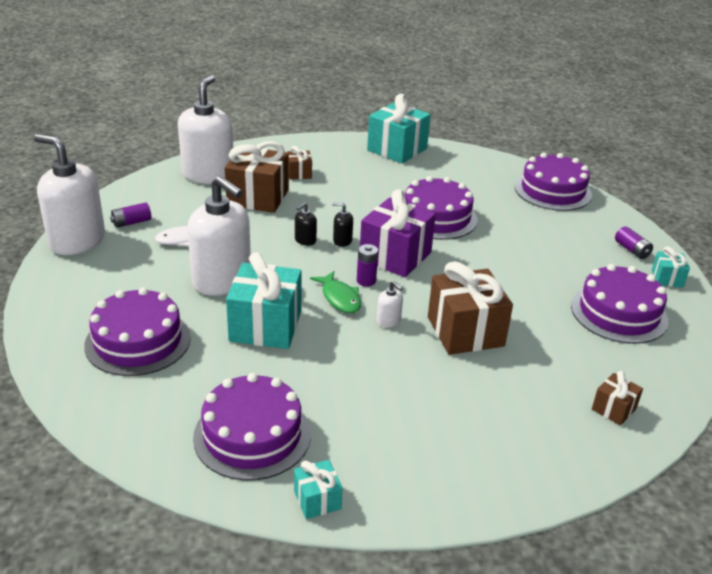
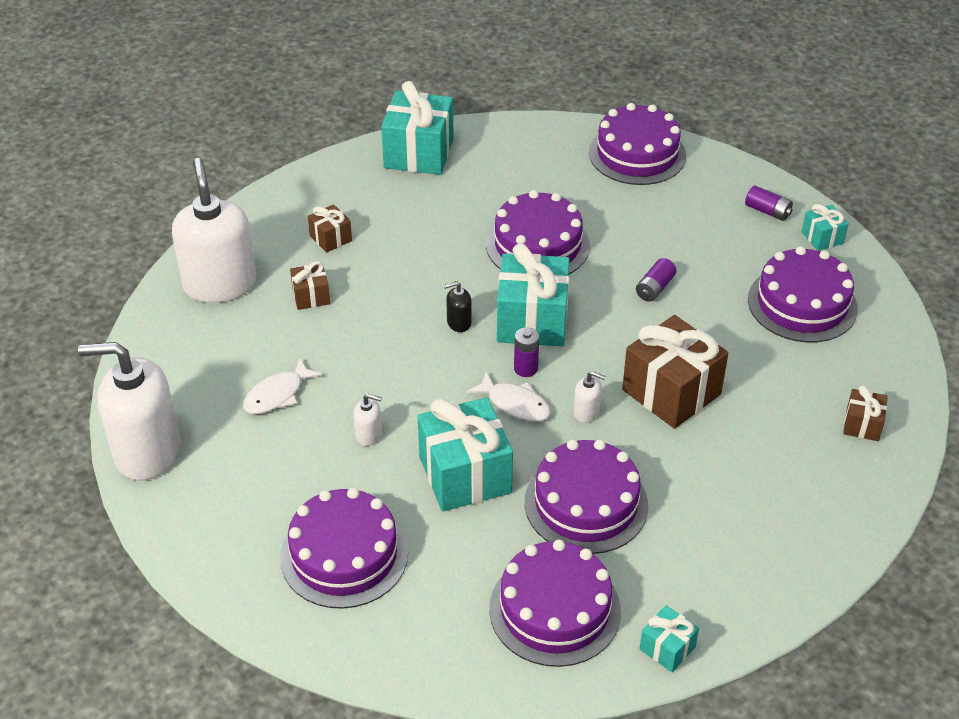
camera: 25 degrees left, 10 degrees up
(132, 222) = (189, 396): purple battery -> purple battery (655, 288)
(222, 280) = (369, 435): white soap dispenser -> white soap dispenser, size x0.40
(258, 197) = (311, 296): brown gift -> brown gift, size x0.49
(305, 240) = (417, 339): black soap dispenser -> none
(338, 376) = (586, 504): none -> purple cake
(340, 298) = (515, 404): green fish -> white fish
(395, 256) = (532, 321): purple gift -> turquoise gift

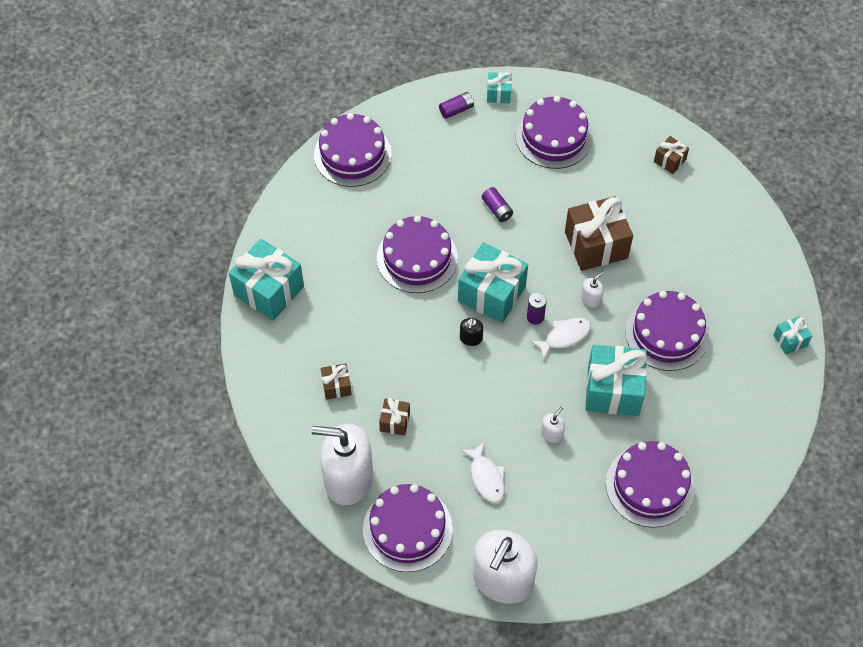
camera: 65 degrees left, 15 degrees up
(555, 609) = (740, 385): purple cake -> purple cake (407, 529)

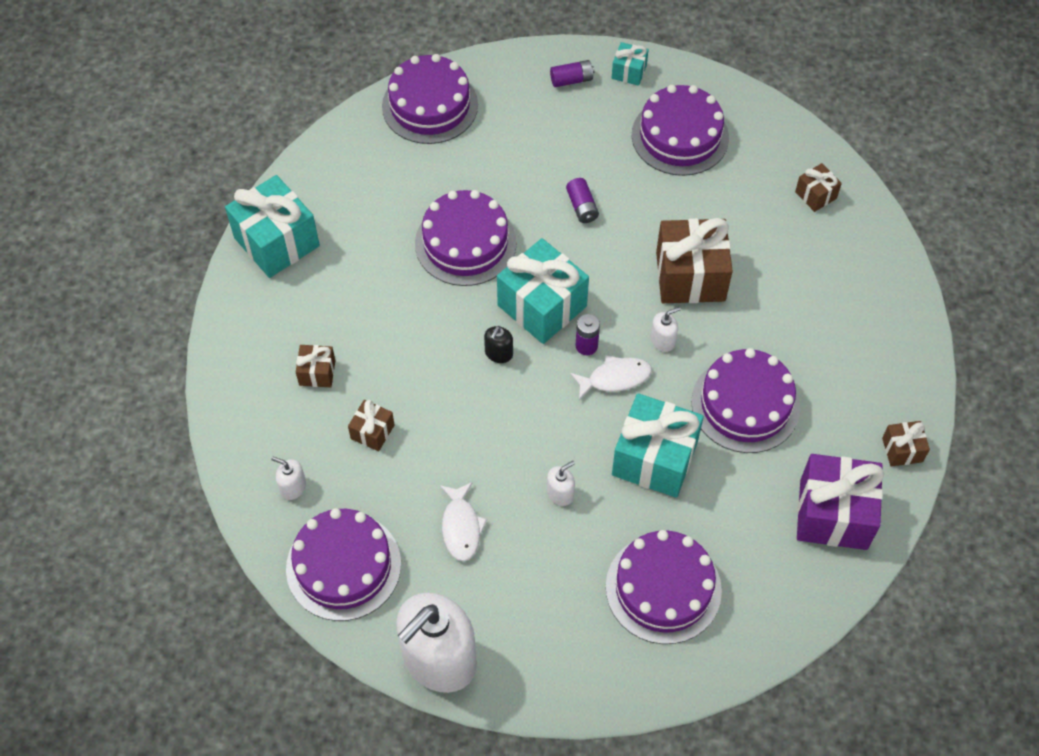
camera: 15 degrees right, 0 degrees up
(348, 479) = (293, 487): white soap dispenser -> white soap dispenser, size x0.40
(755, 400) = (833, 514): none -> purple gift
(790, 340) = (902, 450): turquoise gift -> brown gift

